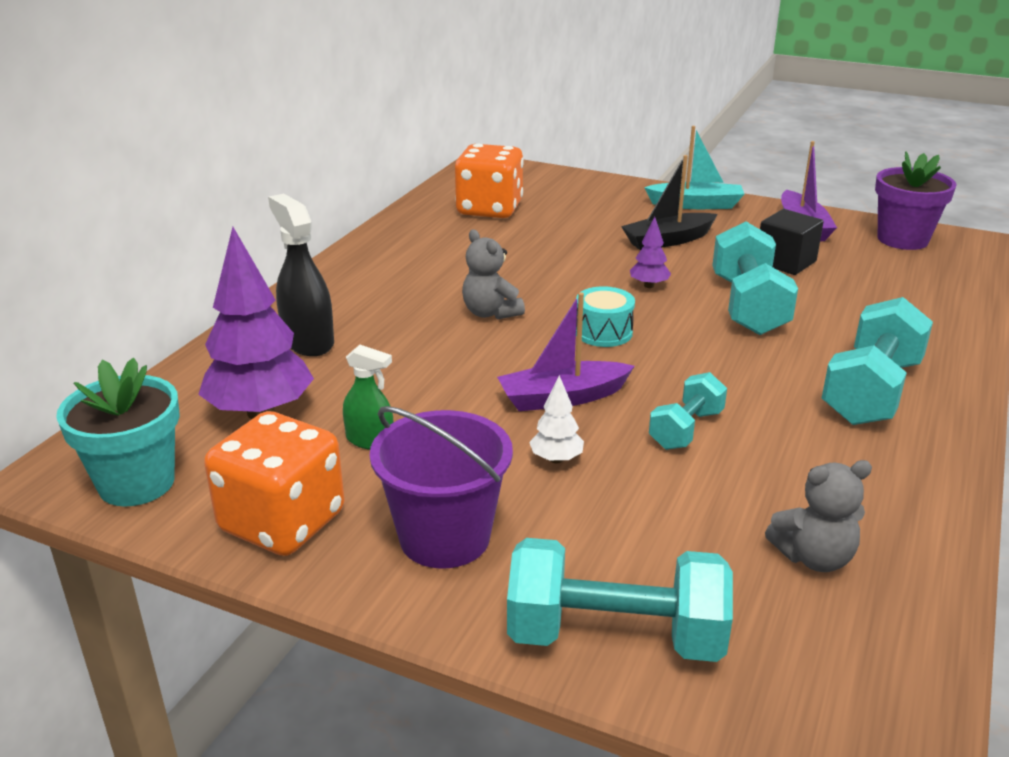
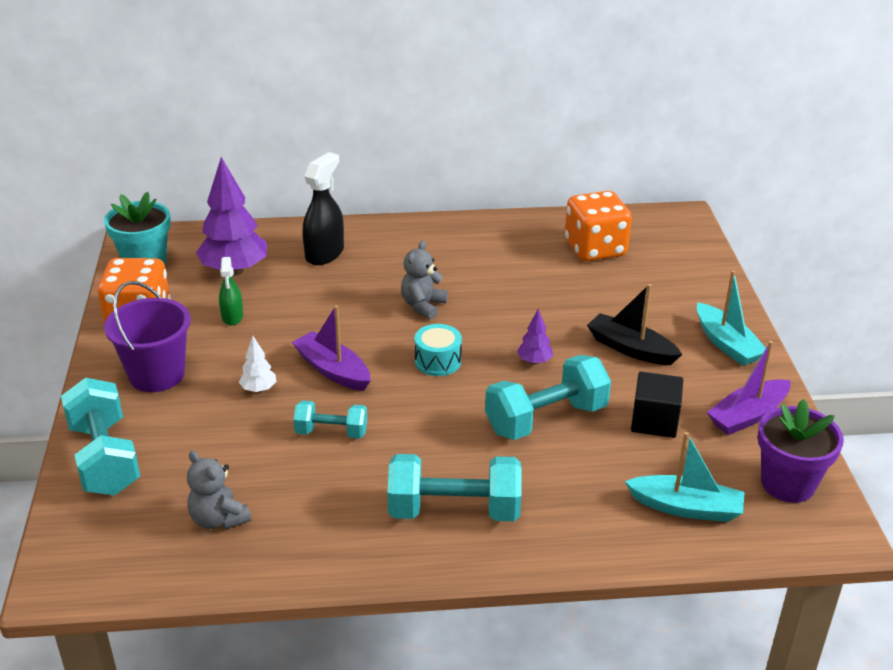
camera: 60 degrees right, 5 degrees up
(916, 284) = (686, 507): none -> turquoise boat

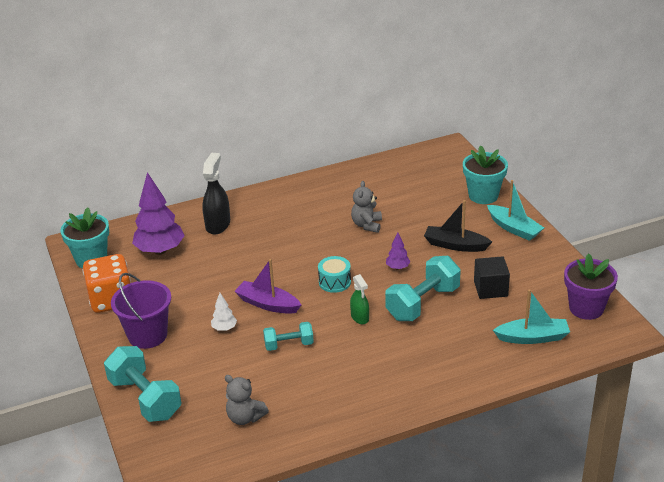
camera: 15 degrees left, 0 degrees up
(232, 317) = (177, 283): green spray bottle -> green spray bottle (360, 317)
(423, 306) = (305, 247): grey teddy bear -> grey teddy bear (367, 225)
(454, 511) = (393, 374): turquoise dumbbell -> none
(595, 249) = (401, 182): orange dice -> none
(702, 290) = (483, 195): none -> turquoise flower pot
(748, 416) = (546, 272): purple boat -> none

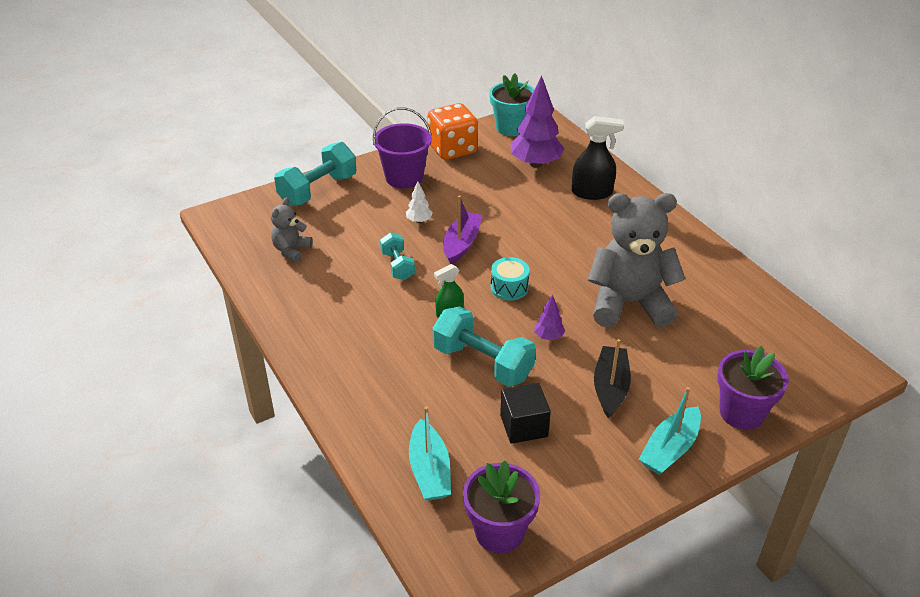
camera: 80 degrees right, 5 degrees up
(367, 225) = (629, 303): grey teddy bear -> grey teddy bear, size x2.09
(483, 195) = (741, 413): turquoise flower pot -> purple flower pot

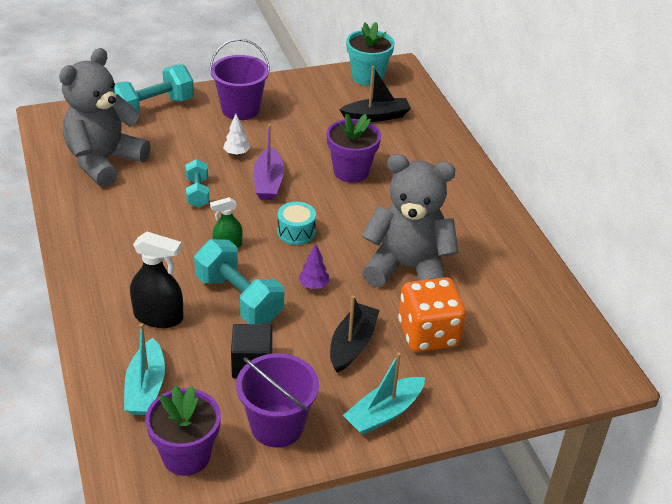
camera: 10 degrees right, 0 degrees up
(291, 250) = (104, 161): grey teddy bear -> grey teddy bear, size x2.09
(452, 149) = (299, 89): orange dice -> orange dice (428, 334)
(461, 244) = (268, 182): purple boat -> purple boat turned 150 degrees clockwise
(535, 163) = (376, 116): purple tree -> black boat
(574, 483) = (277, 426): none -> purple bucket
(592, 192) = (420, 154): black spray bottle -> black spray bottle (158, 317)
(741, 413) = (471, 393): purple flower pot -> purple flower pot (351, 171)

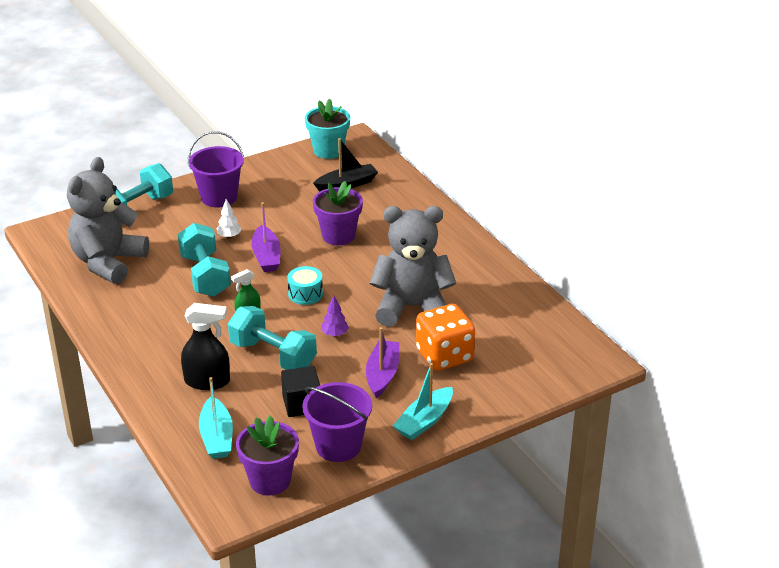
camera: 10 degrees left, 5 degrees down
(197, 193) = (205, 275): turquoise dumbbell -> turquoise dumbbell, size x1.73
(352, 344) = (382, 374): black boat -> purple boat

